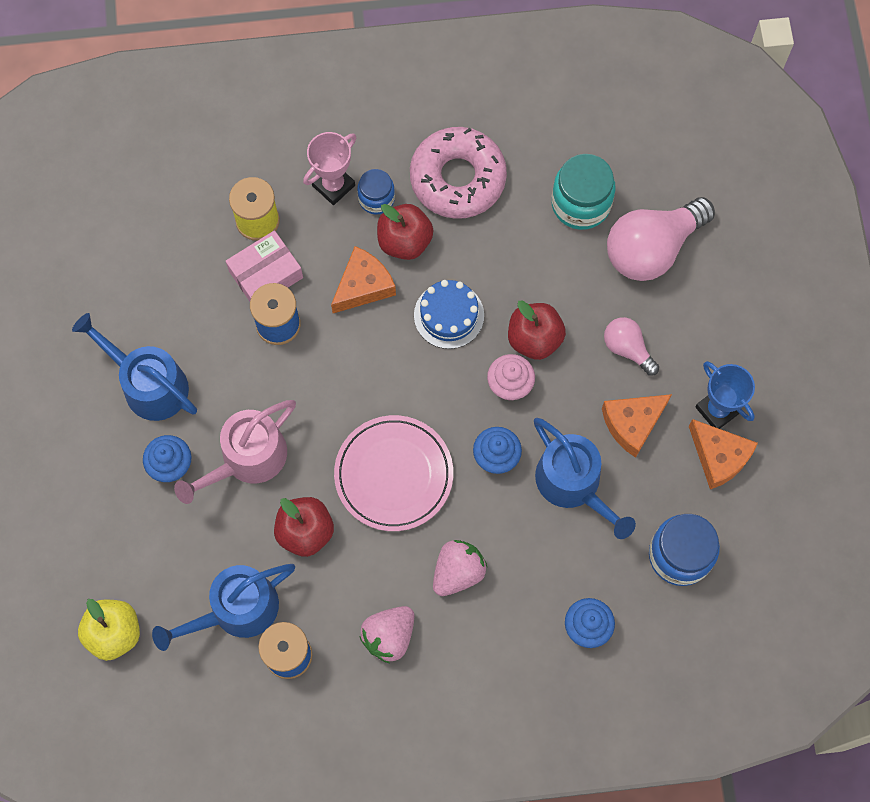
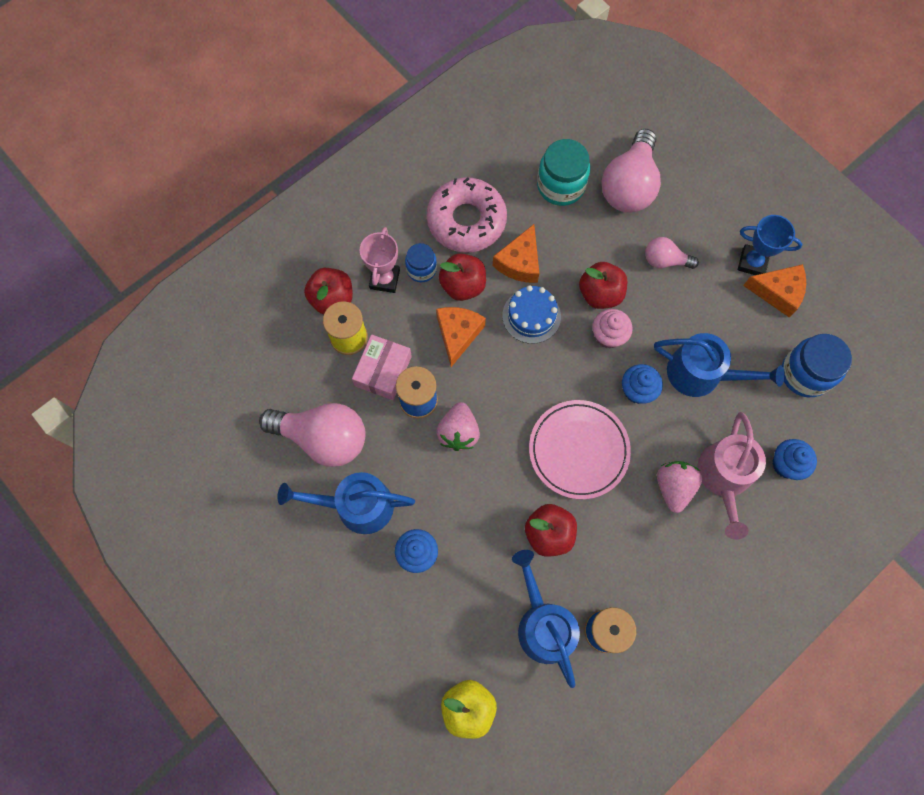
camera: 35 degrees left, 0 degrees up
(164, 301) = (323, 438): none -> pink light bulb
(237, 609) = (543, 625): blue watering can -> blue watering can turned 135 degrees clockwise
(247, 458) = (468, 510): pink watering can -> pink watering can (724, 477)
(269, 172) = (332, 299): none -> red apple
(389, 636) = (663, 566): pink strawberry -> pink strawberry (458, 432)
(632, 424) = (707, 308): orange cheese -> orange cheese (520, 262)

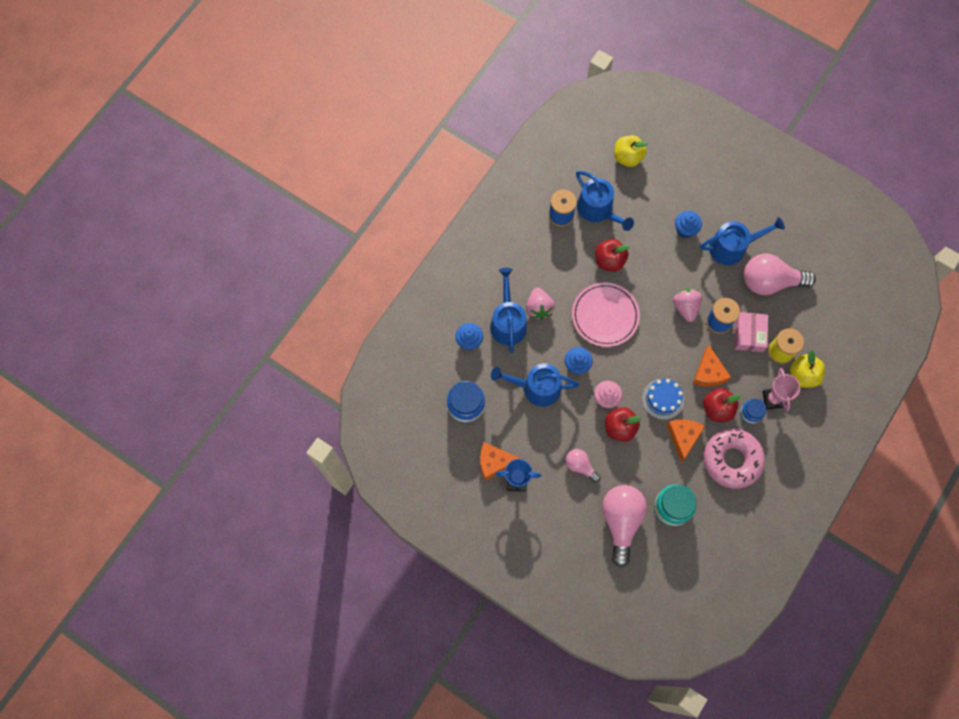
camera: 165 degrees right, 0 degrees up
(332, 299) = (803, 375): red apple -> yellow apple
(665, 260) = (580, 466): pink light bulb -> pink light bulb turned 135 degrees counterclockwise
(724, 477) = (508, 322): pink watering can -> blue watering can

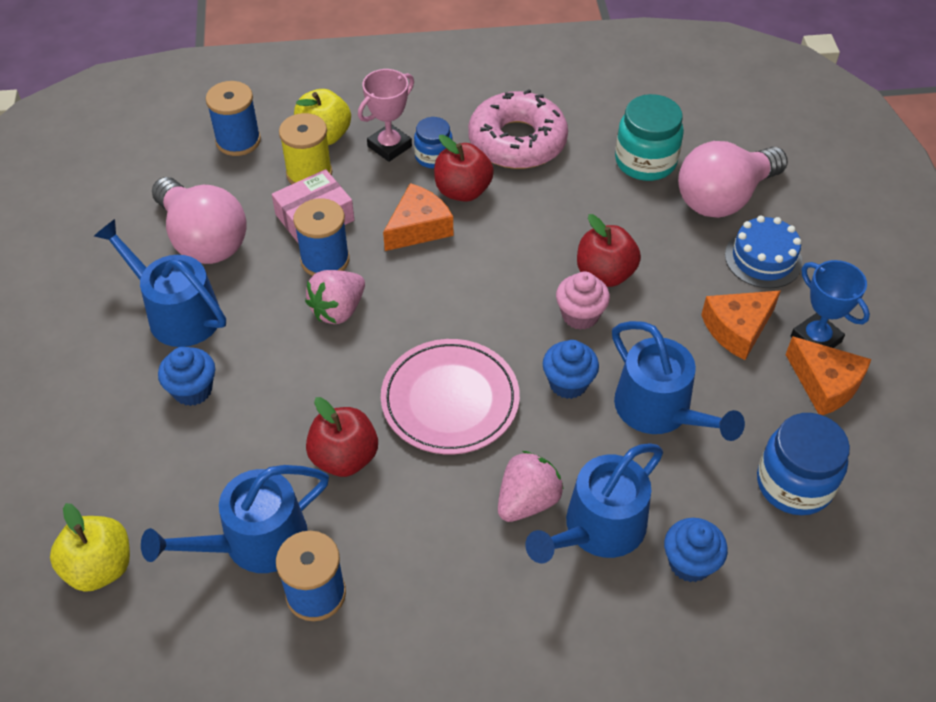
camera: 130 degrees left, 20 degrees down
(580, 466) = (708, 283): pink light bulb -> none
(597, 209) = (255, 541): blue watering can -> blue watering can turned 135 degrees counterclockwise
(663, 399) = (510, 253): blue cake -> blue cake (763, 259)
(683, 437) = (541, 202): orange cheese -> orange cheese (737, 329)
(828, 335) = (238, 141): none -> blue spool

